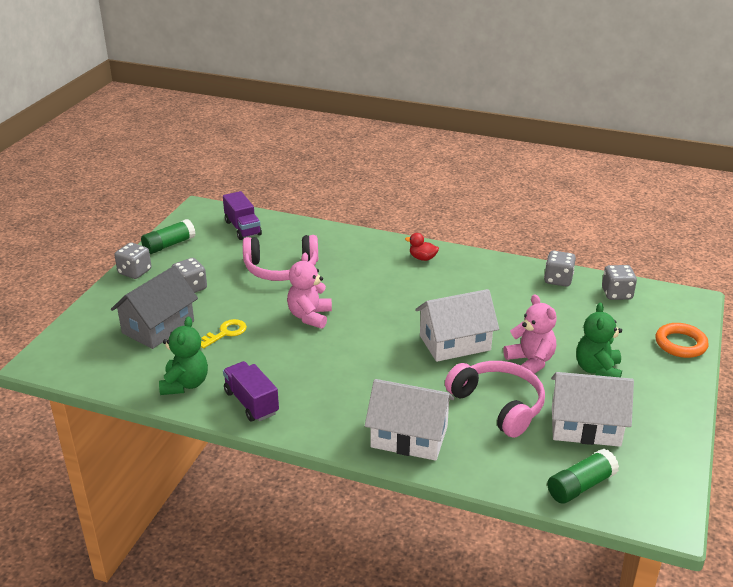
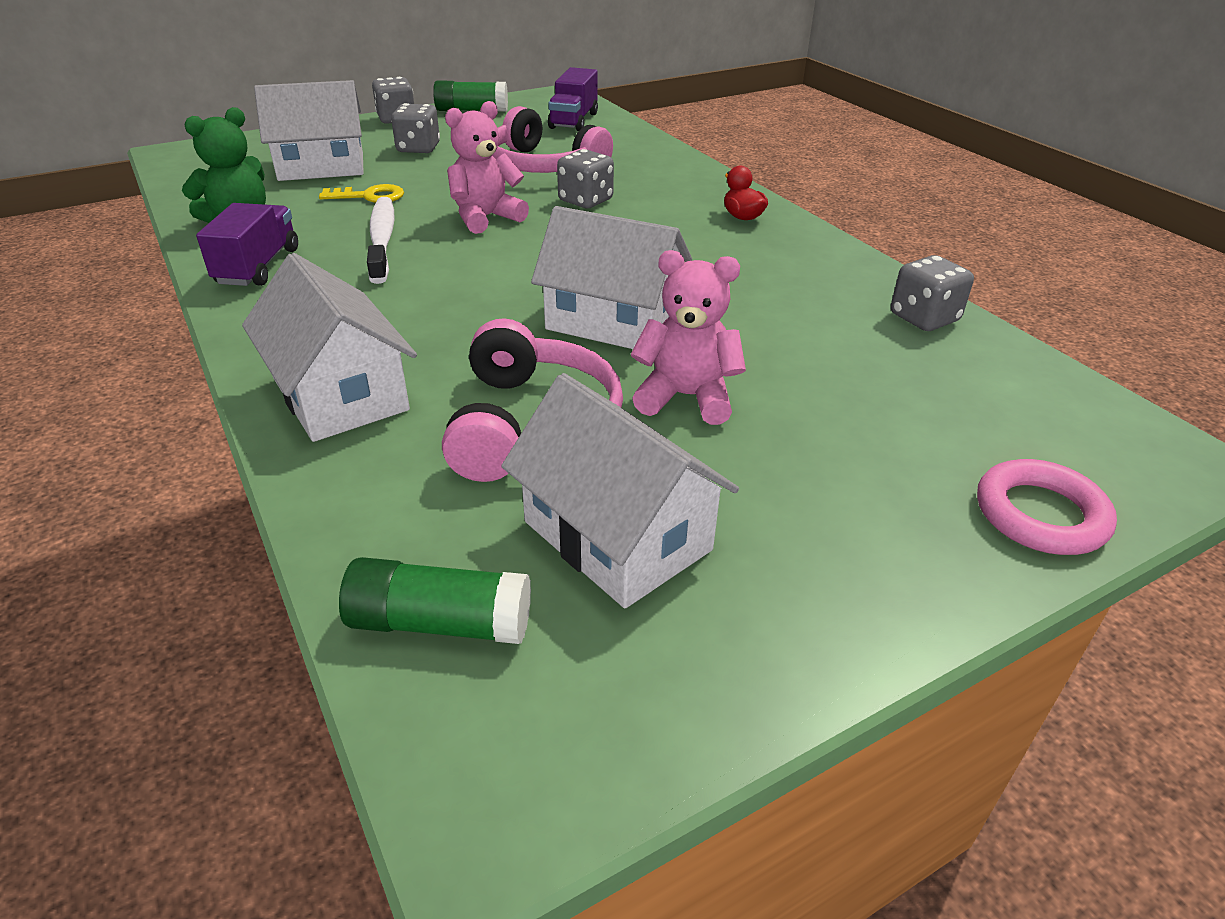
camera: 40 degrees right, 5 degrees up
(158, 327) = (321, 166): grey house -> white house
(283, 355) = (382, 240): none -> white toothbrush
(530, 362) = (686, 397): pink teddy bear -> pink teddy bear turned 90 degrees counterclockwise
(597, 370) = (786, 467): green teddy bear -> none
(616, 294) = (1013, 380): grey dice -> grey dice (585, 200)
(680, 344) = (1040, 514): orange ring -> pink ring

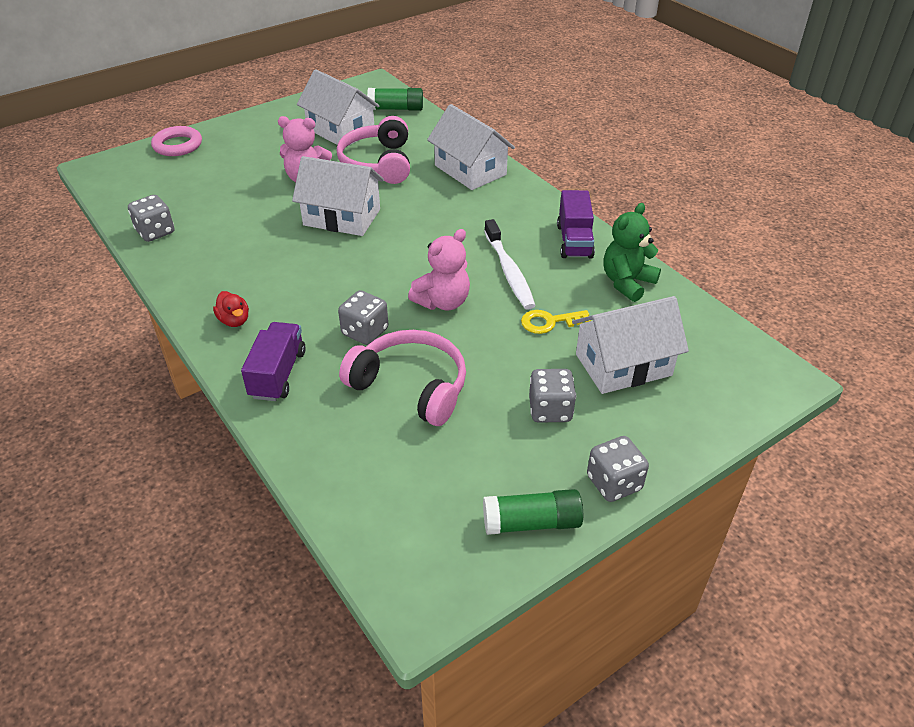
camera: 175 degrees right, 5 degrees up
(573, 121) = (391, 503): purple truck -> purple truck (278, 374)

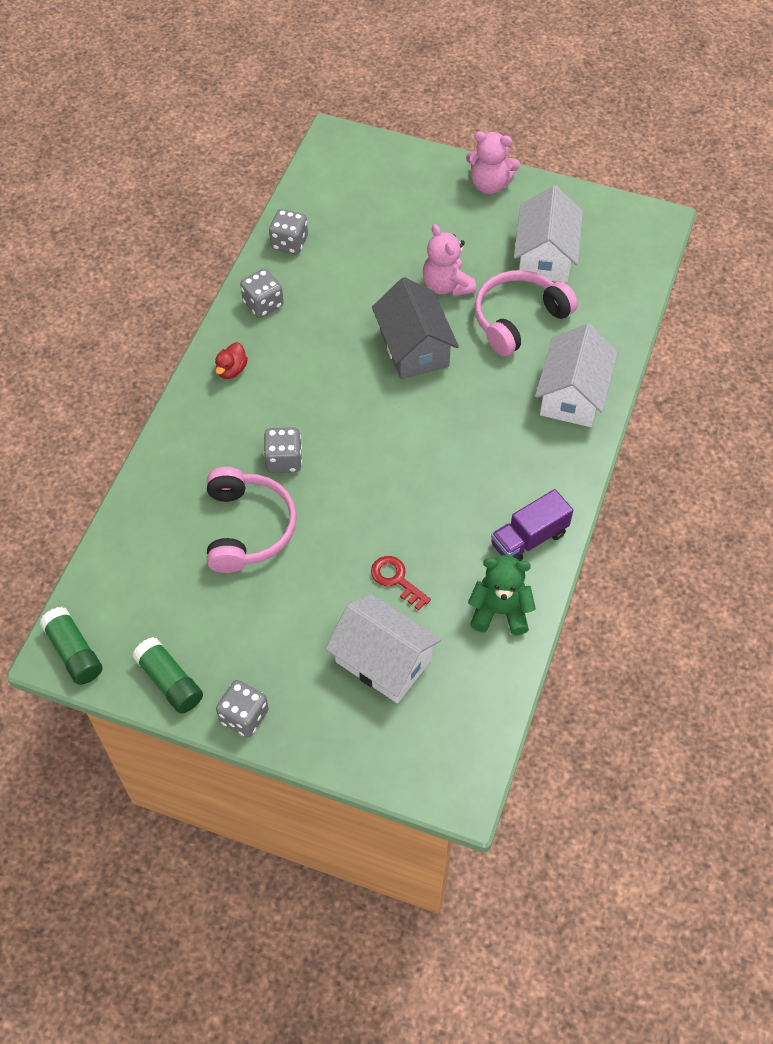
camera: 55 degrees right, 15 degrees up
(177, 145) = (413, 163): pink ring -> none
(278, 374) = (198, 437): purple truck -> none
(342, 217) = (414, 348): white house -> grey house
(396, 109) = (625, 271): green glue stick -> green glue stick (74, 652)
(443, 302) = (361, 489): pink teddy bear -> pink teddy bear (489, 184)
(509, 271) = (441, 513): white toothbrush -> none
(550, 322) = (396, 580): yellow key -> red key
(550, 410) = (290, 635): grey dice -> grey dice (263, 304)

